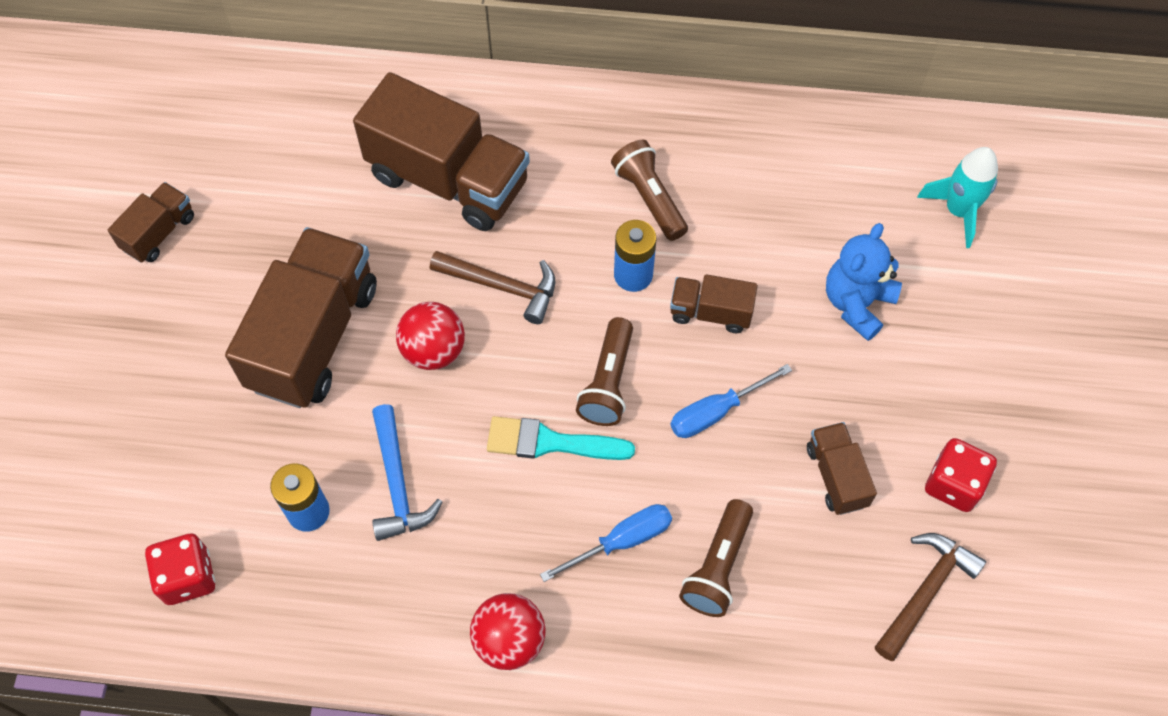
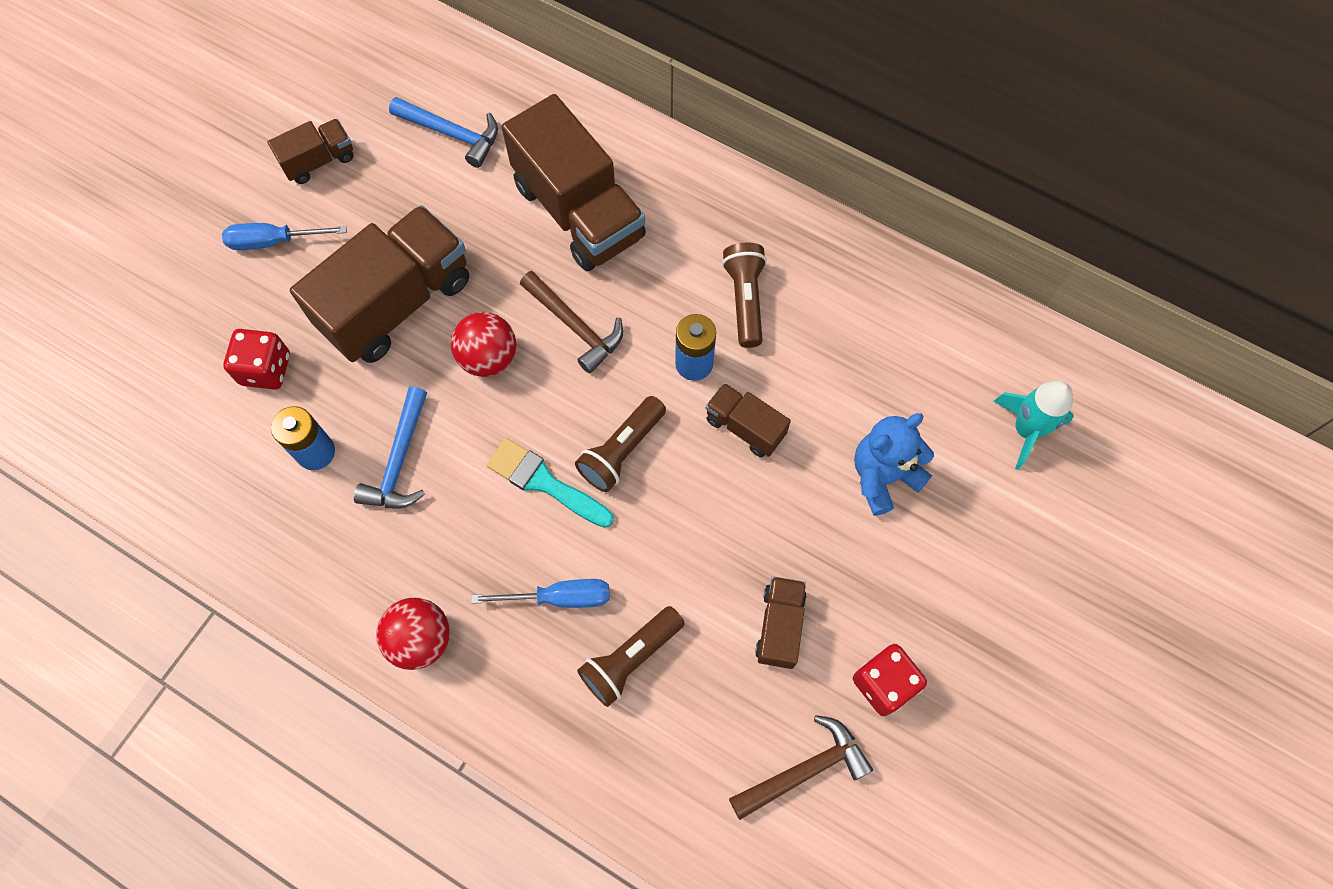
camera: 25 degrees right, 5 degrees up
(188, 577) = (194, 464): red dice -> red dice (266, 369)
(283, 155) = (452, 134): none -> blue hammer
(716, 412) = (702, 519): blue screwdriver -> blue screwdriver (274, 241)

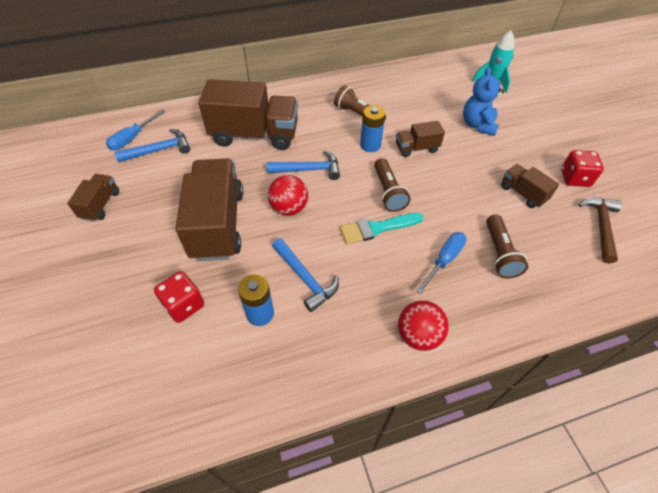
camera: 50 degrees left, 15 degrees down
(274, 241) = (116, 252): blue screwdriver -> blue screwdriver (132, 138)
(575, 326) = (309, 169): brown hammer -> blue hammer

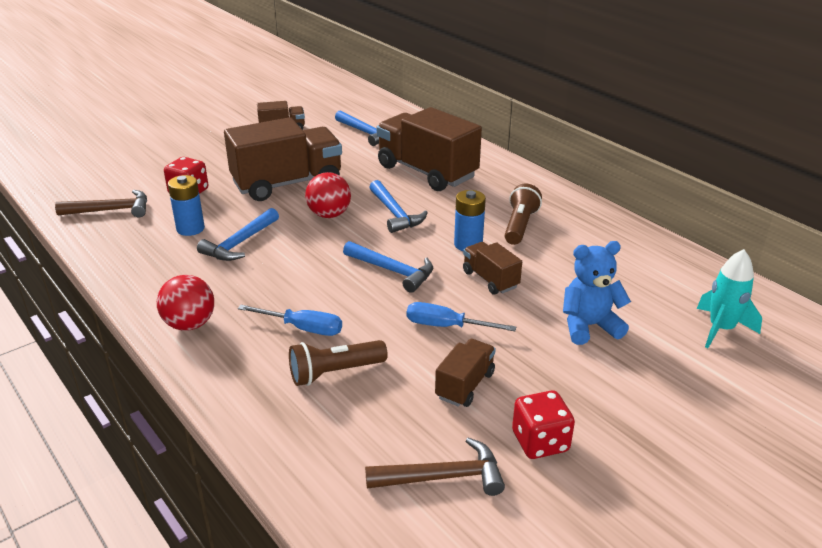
camera: 70 degrees right, 20 degrees down
(132, 138) = (373, 118): blue screwdriver -> blue screwdriver (446, 326)
(180, 385) = (111, 210): none -> brown hammer
(255, 135) = (426, 172): brown truck -> brown truck turned 150 degrees clockwise
(377, 228) = (329, 273): turquoise brush -> none
(388, 192) = (393, 271): brown flashlight -> blue hammer

